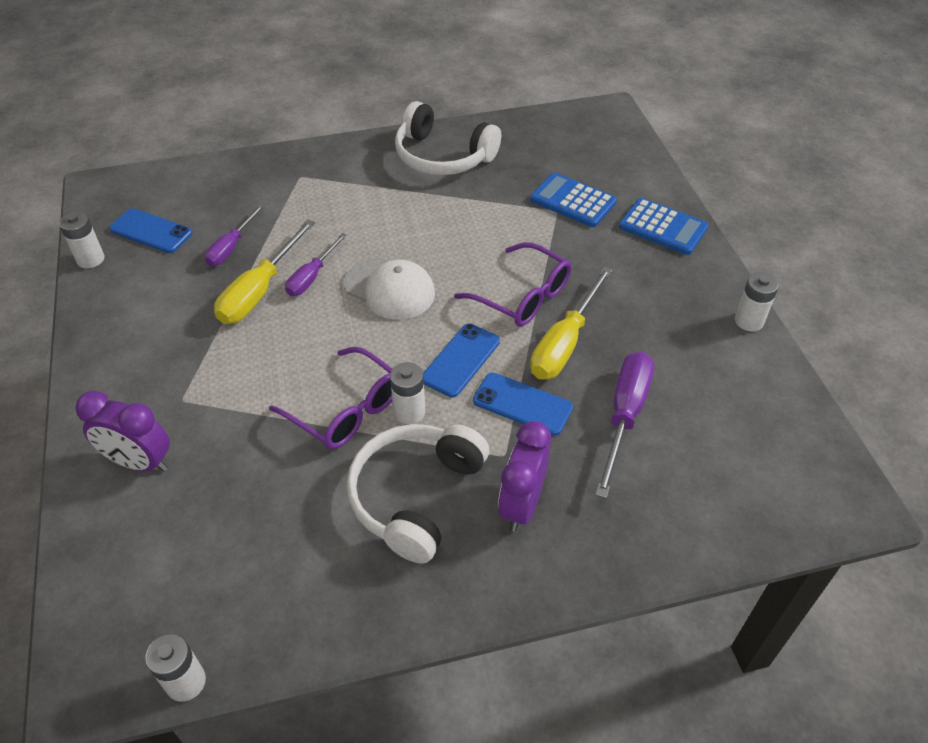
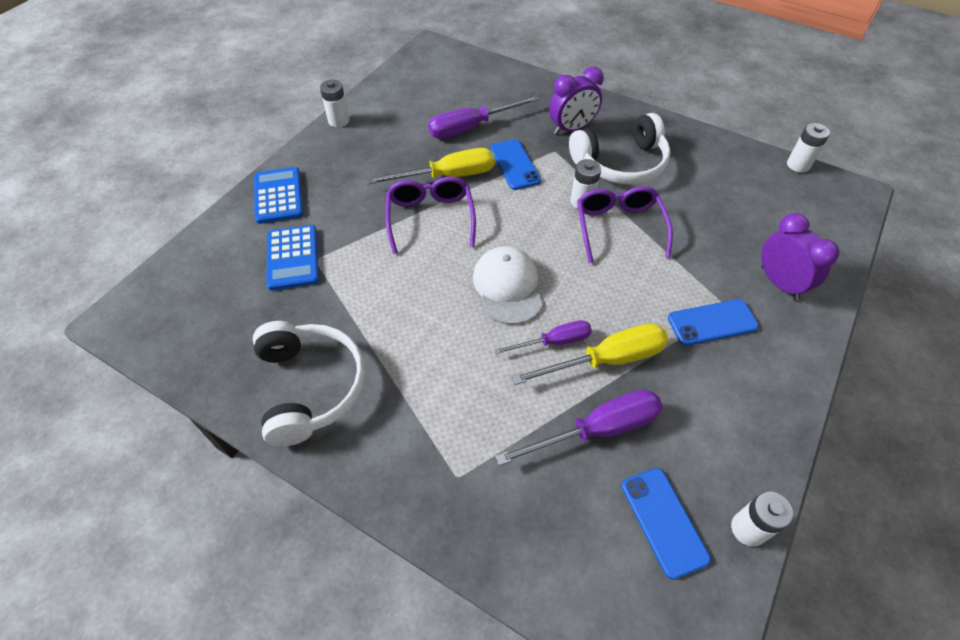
camera: 135 degrees left, 5 degrees up
(231, 247) = (597, 430): purple screwdriver -> purple screwdriver, size x1.59
(460, 360) = (519, 208): blue phone -> blue phone (712, 322)

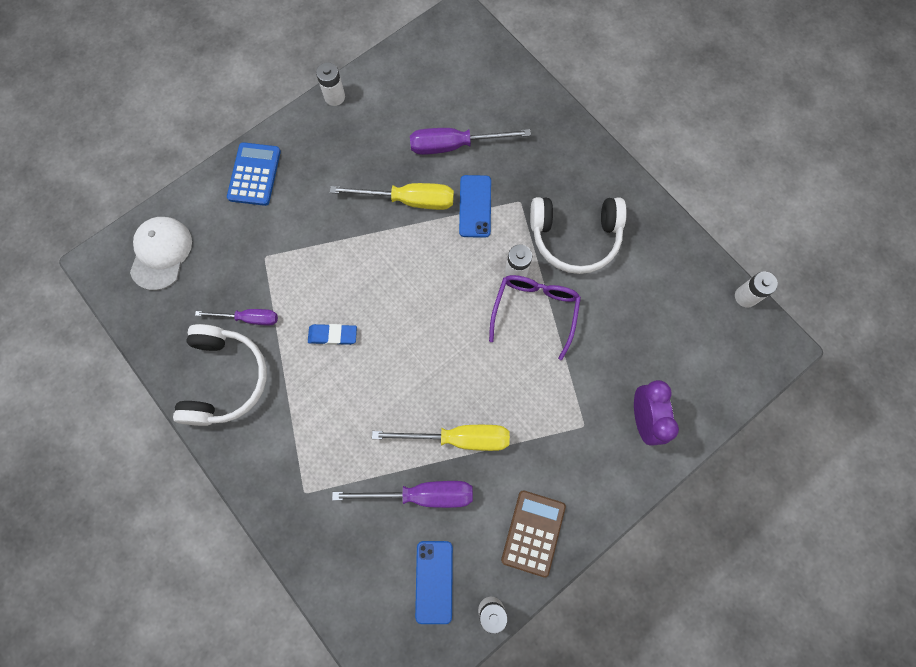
camera: 20 degrees right, 20 degrees up
(293, 258) = (247, 249): blue calculator -> none
(421, 307) = (333, 335): none -> blue eraser
(430, 218) = (375, 244): purple glasses -> none
(508, 287) = (410, 340): white cap -> white cap (161, 253)
(554, 342) = (424, 406): purple screwdriver -> purple screwdriver (249, 318)
(571, 129) = (549, 178): purple clock -> none
(712, 322) = (562, 435): blue phone -> none
(742, 426) = (533, 533): none -> brown calculator

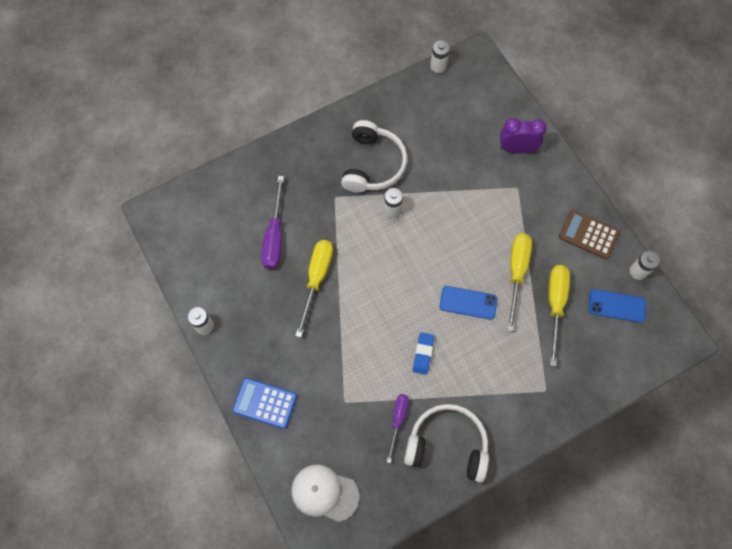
camera: 80 degrees left, 5 degrees down
(421, 495) = (555, 305): purple screwdriver -> yellow screwdriver
(475, 206) = (332, 230): blue phone -> blue phone (468, 302)
(534, 311) = (427, 203): purple glasses -> none

